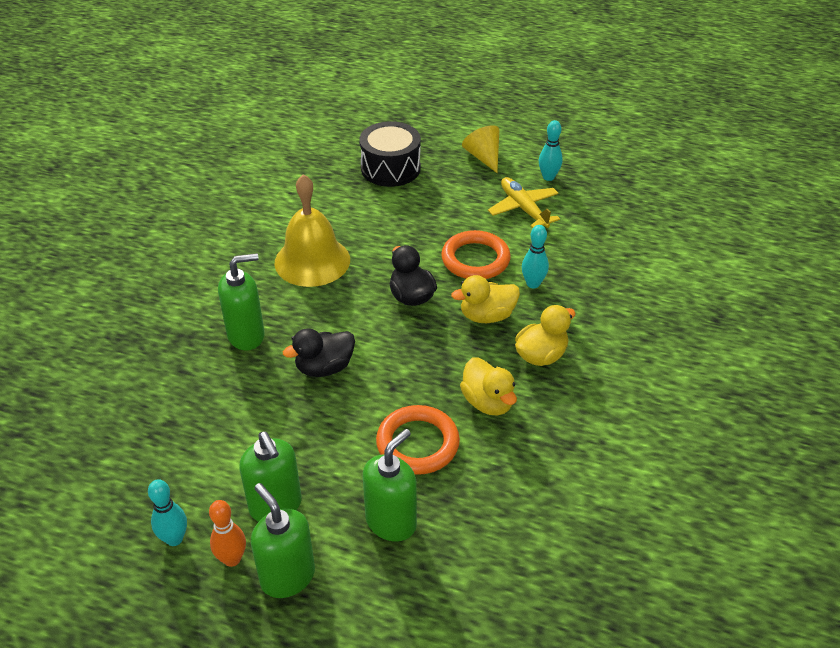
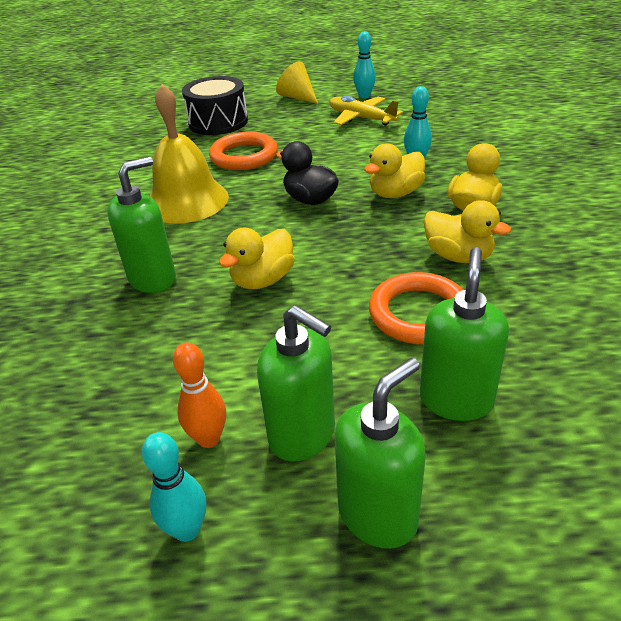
camera: 20 degrees left, 5 degrees down
(232, 559) = (287, 523): orange bowling pin -> orange bowling pin (209, 438)
(287, 576) = (378, 514): green soap dispenser -> green soap dispenser turned 105 degrees clockwise
(324, 367) = (262, 280): black duck -> yellow duck
(475, 259) = (348, 159): orange ring -> orange ring (244, 156)

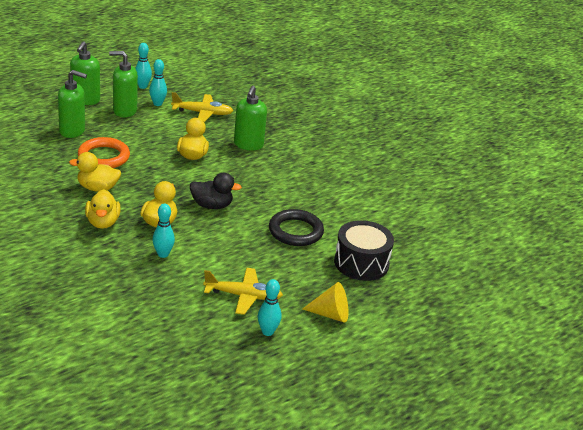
camera: 140 degrees right, 5 degrees down
(145, 377) = (202, 113): none -> yellow plane
(187, 201) = (289, 188): yellow bell -> none
(209, 438) = (157, 104): orange bowling pin -> turquoise bowling pin
(244, 156) = (295, 231): orange ring -> black ring
(456, 399) = (72, 131): green soap dispenser -> green soap dispenser turned 60 degrees counterclockwise

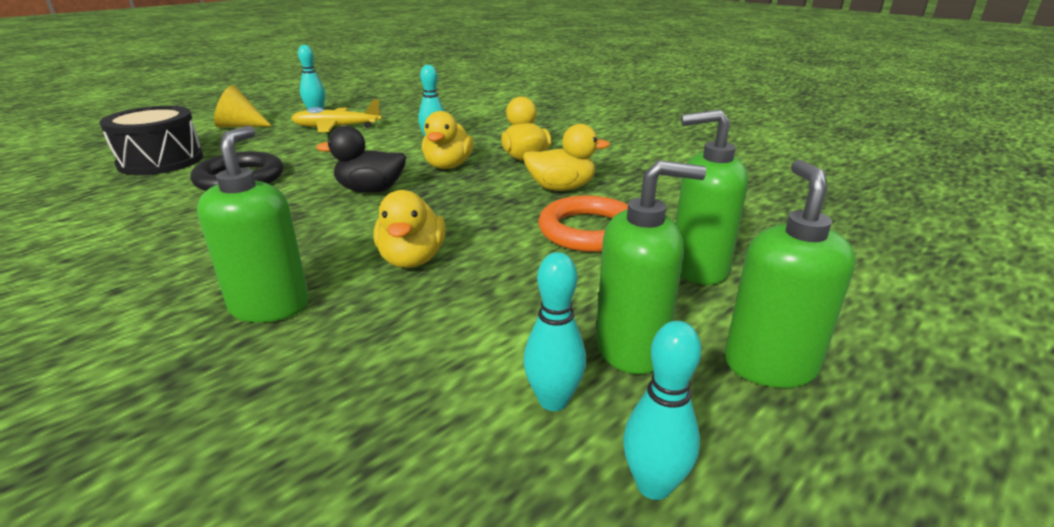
camera: 175 degrees right, 5 degrees down
(202, 113) = (397, 391): yellow plane -> none

